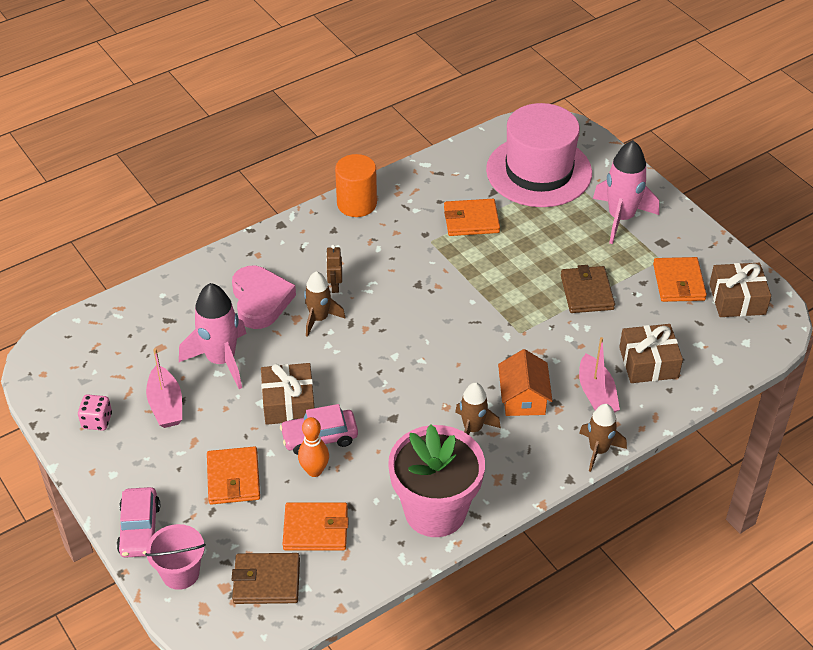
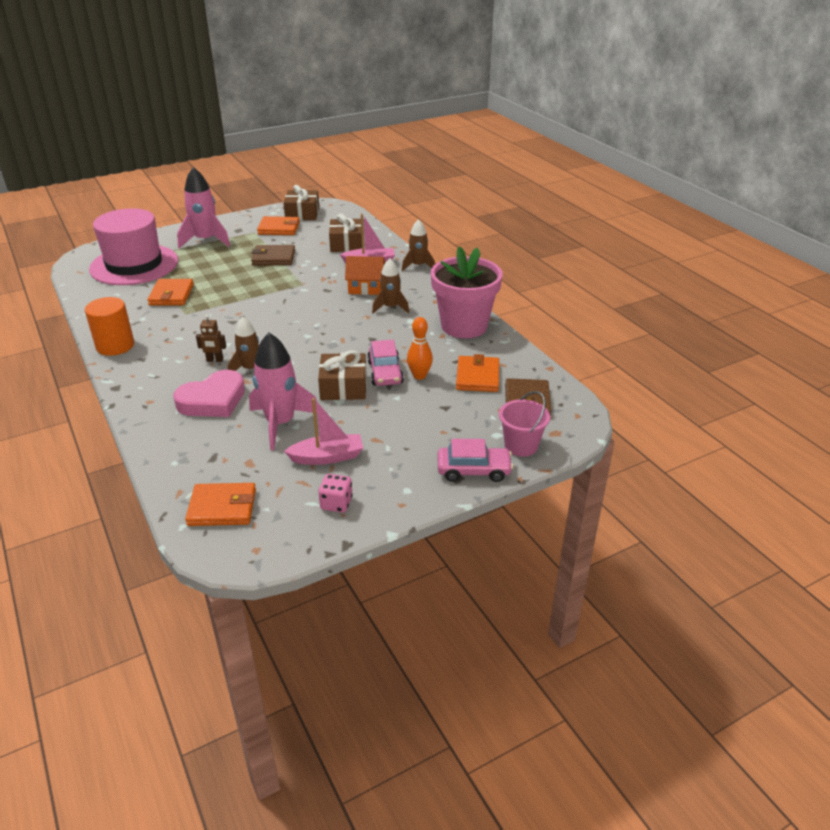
camera: 85 degrees left, 10 degrees down
(233, 478) = (421, 417): orange wallet -> orange wallet (222, 507)
(260, 300) = (213, 400): pink heart -> pink heart turned 150 degrees clockwise

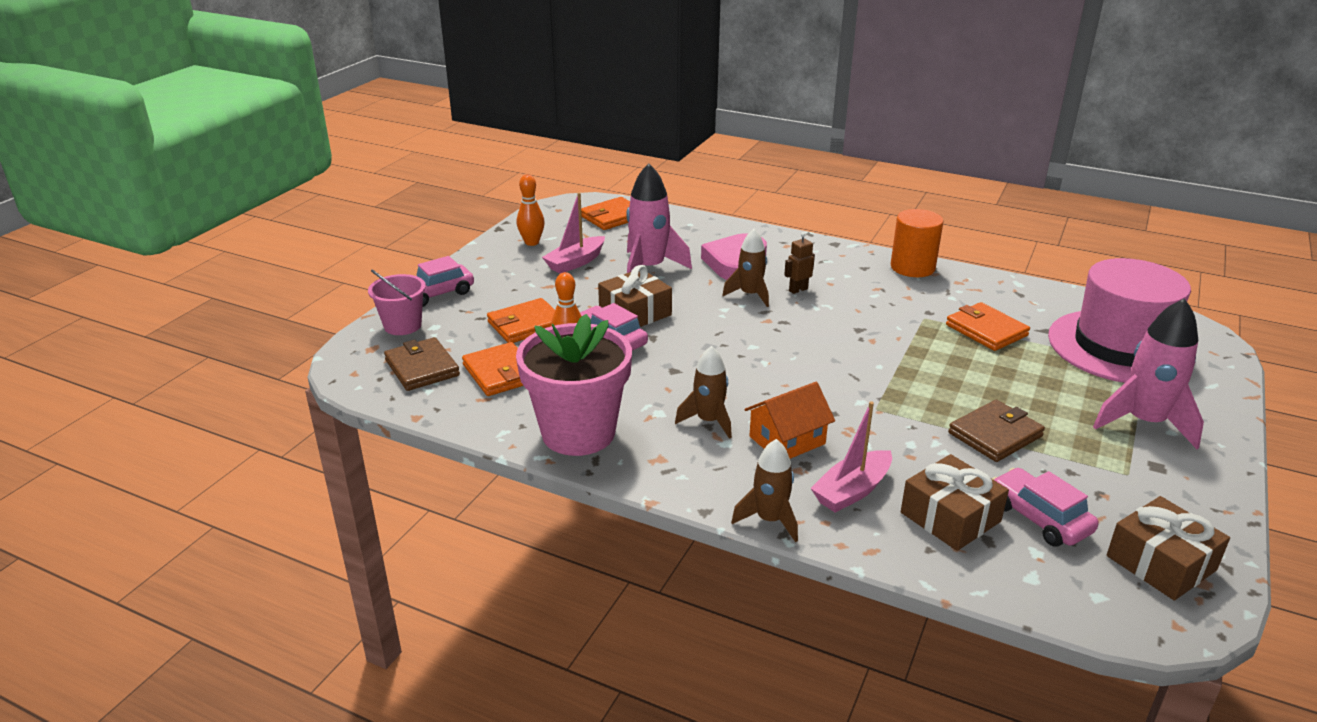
camera: 145 degrees right, 5 degrees down
(279, 228) = (1113, 500): orange wallet -> orange wallet (526, 325)
(316, 234) = (1039, 518): none -> pink car
(336, 503) = (532, 242): pink dice -> orange bowling pin

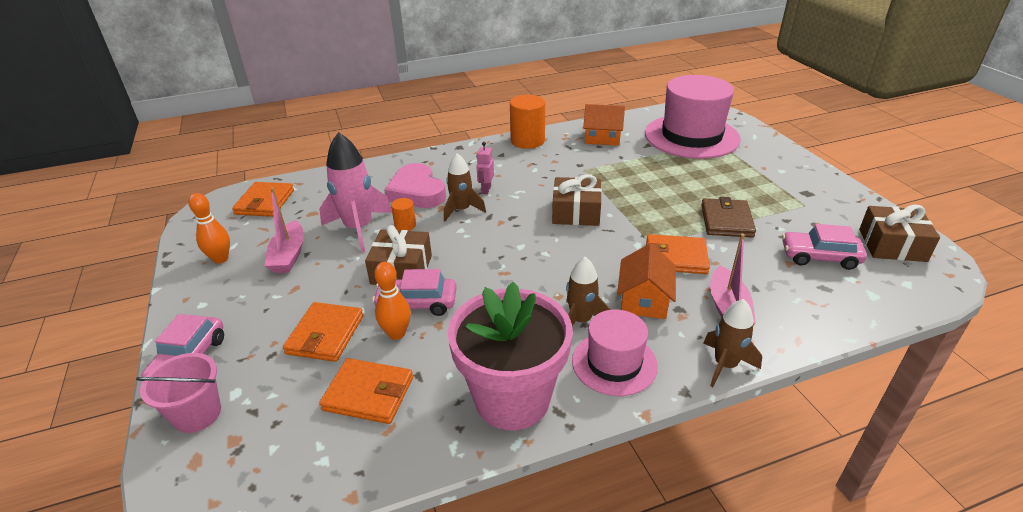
camera: 45 degrees left, 5 degrees up
(422, 368) = (283, 443): brown wallet -> none
(684, 461) = (614, 363): none -> pink hat
(686, 283) = (405, 225): none -> orange cylinder
(798, 290) = (486, 190): brown robot -> pink robot
(950, 517) = (791, 287): brown gift -> brown gift (576, 212)
(986, 330) = (623, 160): orange wallet -> orange wallet (676, 257)
(1002, 300) = (602, 137): none -> orange house
(1144, 422) = (765, 172): pink rocket -> none

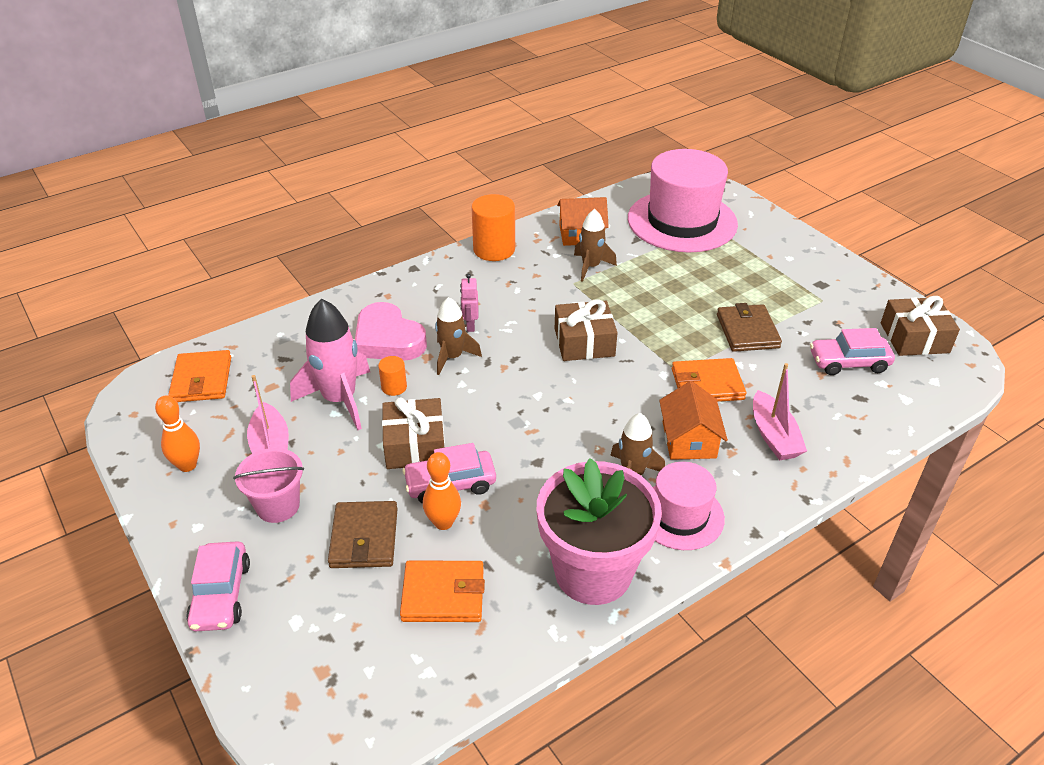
camera: 15 degrees left, 5 degrees up
(197, 414) = (266, 652): pink bucket -> pink bucket (278, 506)
(325, 335) = (364, 538): orange wallet -> brown wallet
(725, 365) = (785, 498): brown rocket -> brown rocket (591, 267)

